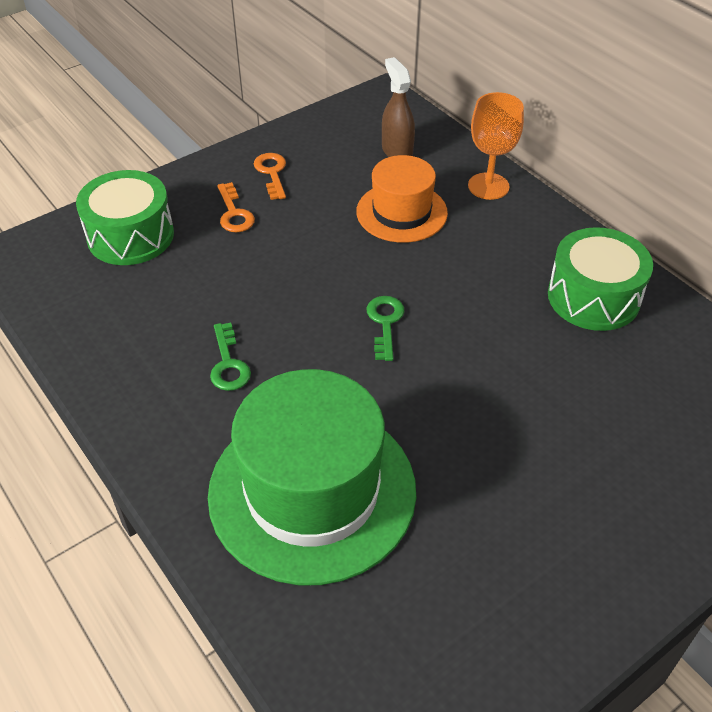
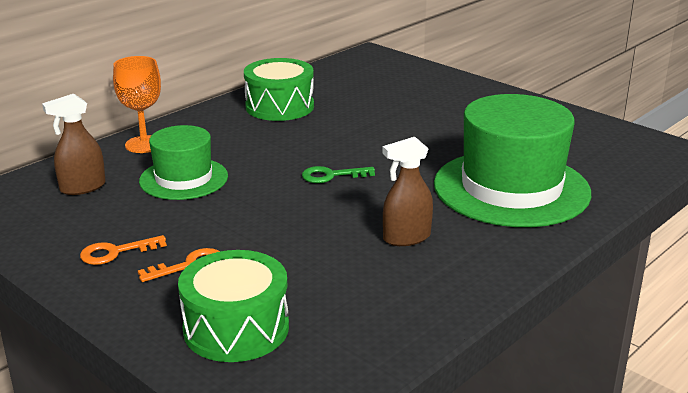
camera: 100 degrees left, 20 degrees down
(228, 364) = (406, 238): green key -> brown spray bottle
(401, 212) = (183, 179): orange hat -> green hat

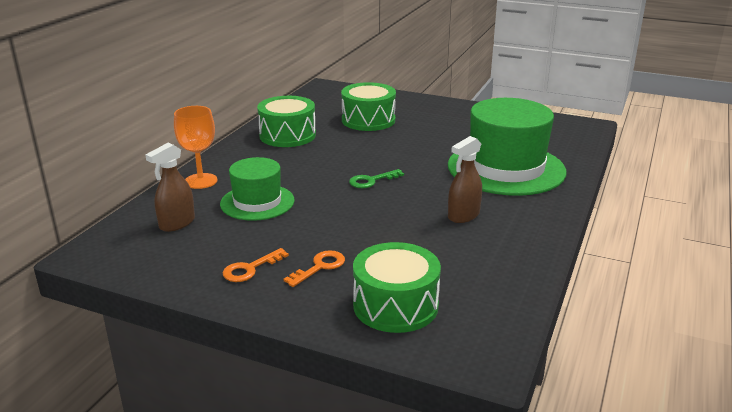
camera: 20 degrees left, 0 degrees up
(388, 102) = (368, 120): none -> green drum

